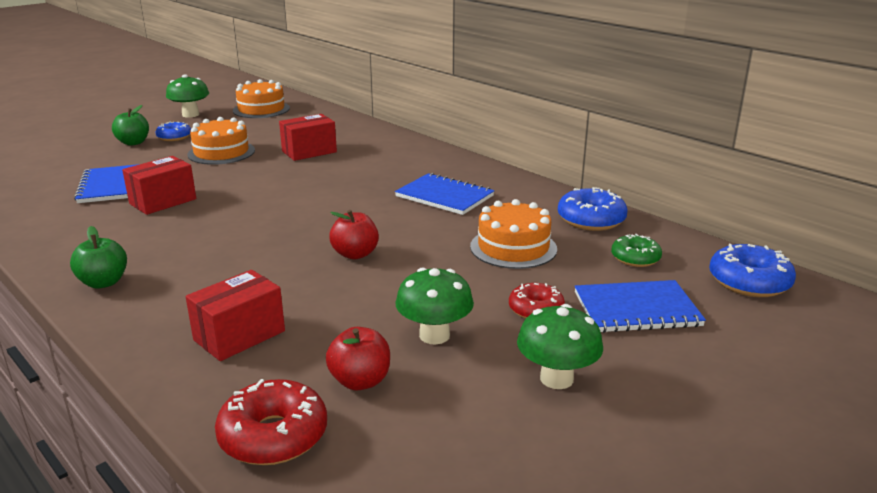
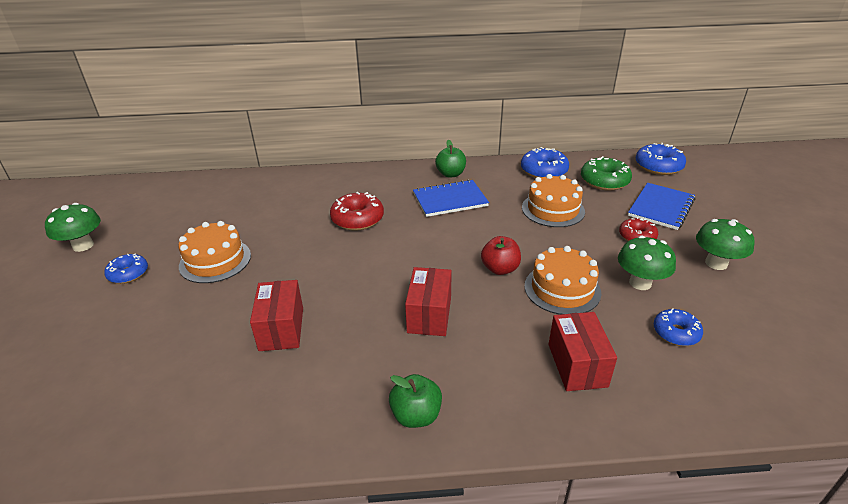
camera: 50 degrees left, 10 degrees up
(112, 186) = (195, 350): blue notebook -> none
(133, 143) = (98, 303): green apple -> green apple (450, 174)
(261, 109) = (145, 206): orange cake -> orange cake (562, 289)
(273, 436) = (720, 393): red donut -> red donut (357, 219)
(309, 152) = (286, 219): red box -> red box (429, 315)
(360, 381) = (676, 333): red apple -> blue donut
(635, 258) = (604, 181): green donut -> green donut, size x1.53

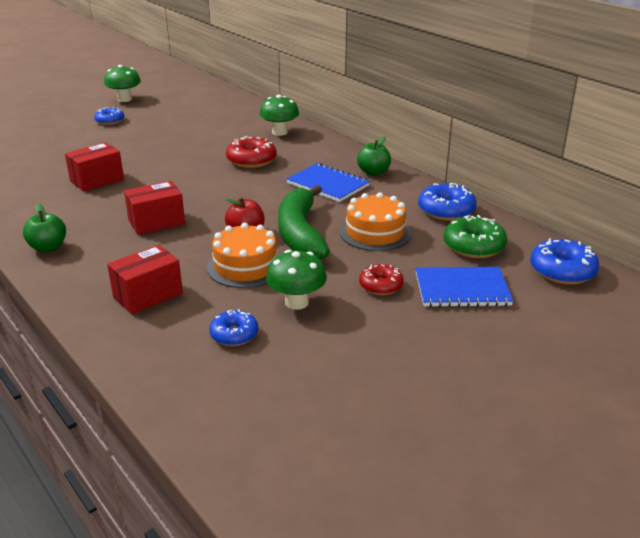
camera: 55 degrees right, 5 degrees down
(215, 260) = (148, 137): orange cake -> none
(526, 242) = (300, 234): none -> green banana
(716, 263) = (383, 341): green mushroom -> green mushroom (279, 132)

